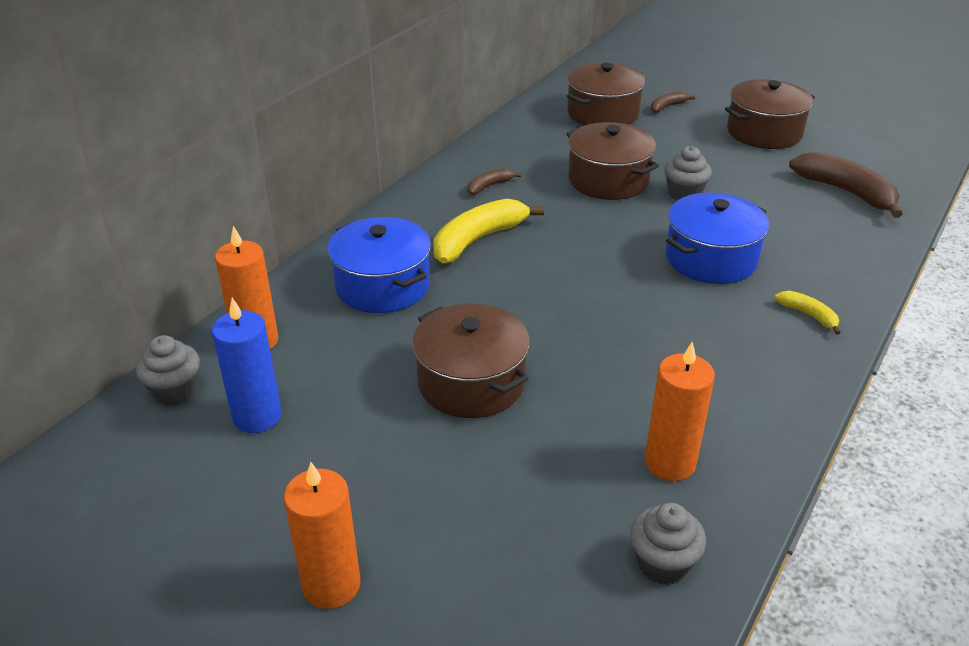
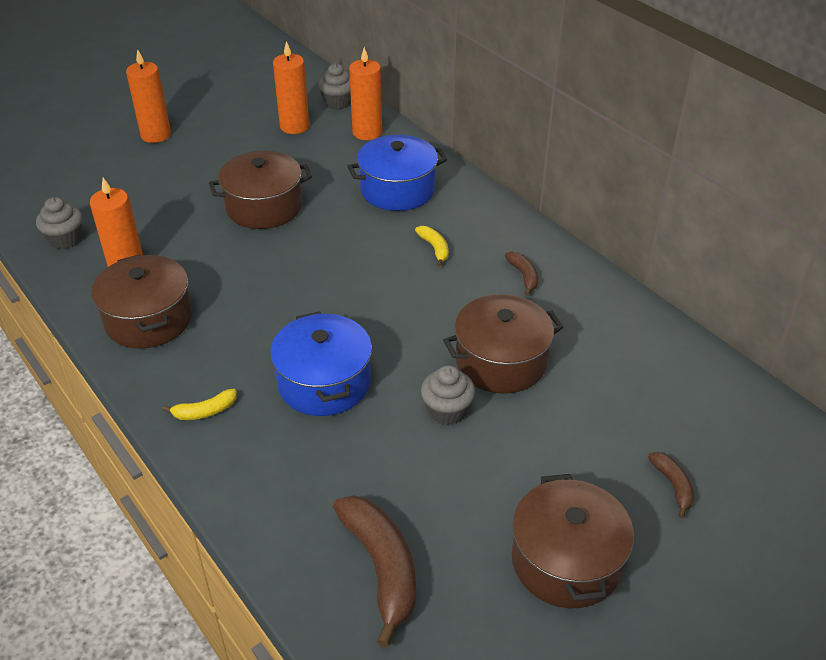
camera: 110 degrees right, 5 degrees up
(257, 416) = (294, 126): blue candle -> orange candle
(478, 240) = (435, 248): yellow banana -> yellow banana, size x0.50
(603, 113) = (666, 412): brown pot -> brown pot (148, 319)
(846, 192) = (382, 567): brown banana -> brown banana turned 90 degrees counterclockwise

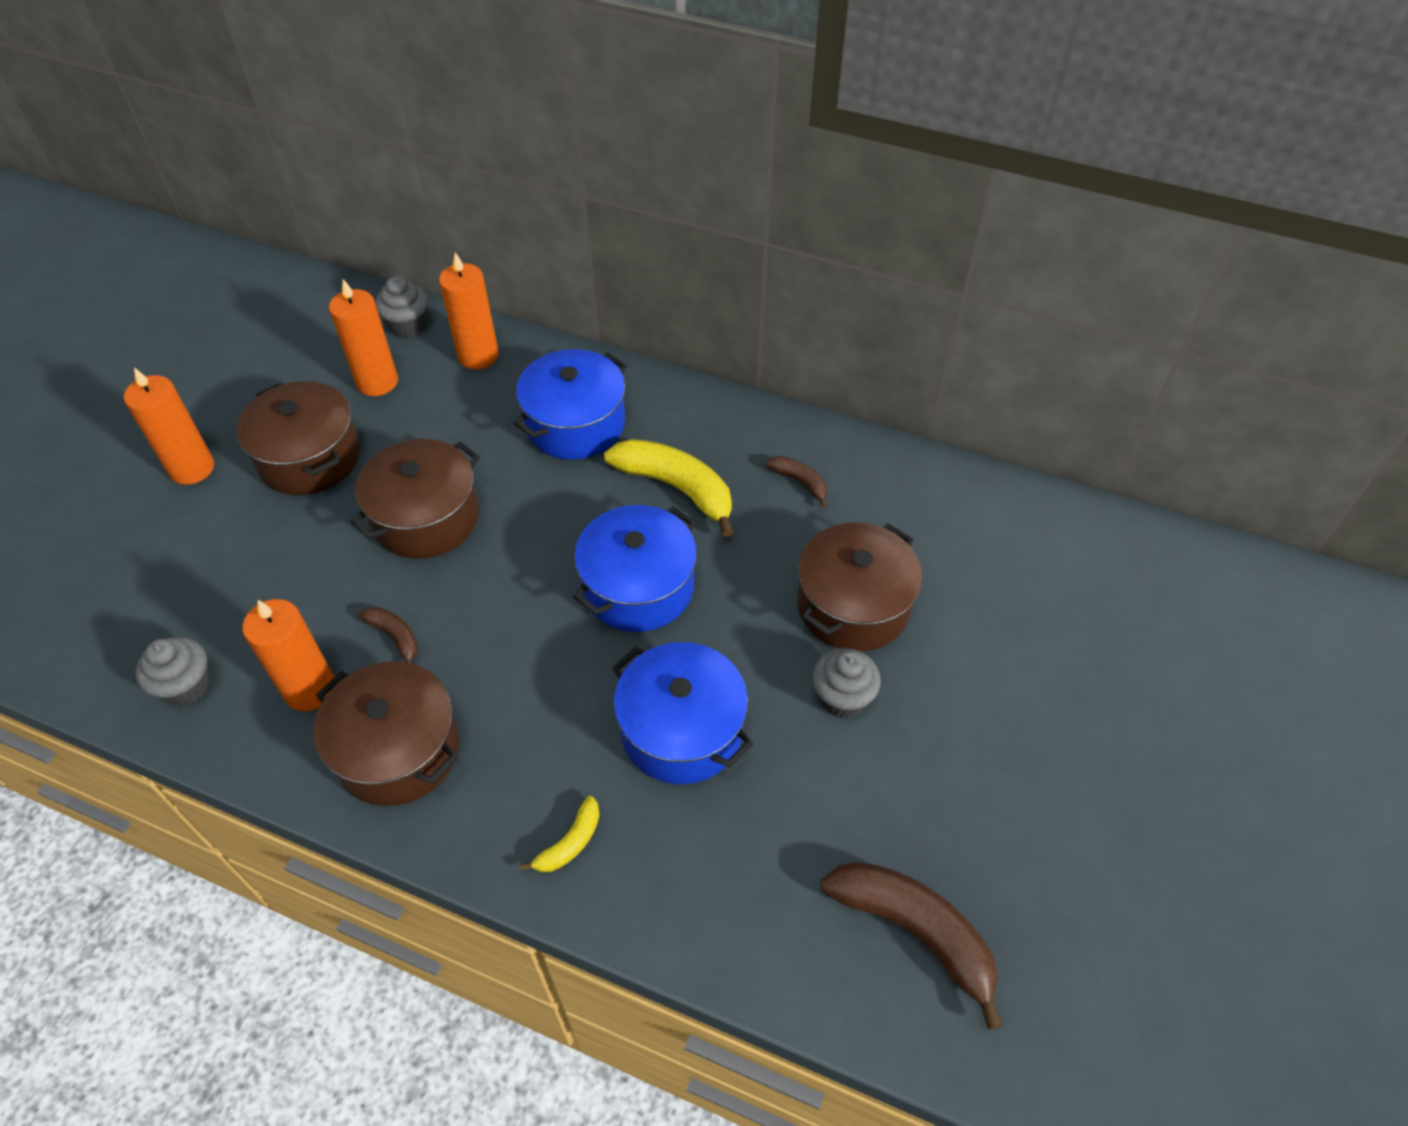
camera: 30 degrees left, 10 degrees up
(363, 293) = (638, 587): none -> blue pot
(435, 248) = (677, 488): yellow banana -> yellow banana, size x2.00
(566, 561) = (1083, 815): brown pot -> brown pot (309, 457)
(673, 485) = (1117, 671): brown banana -> brown banana (395, 637)

